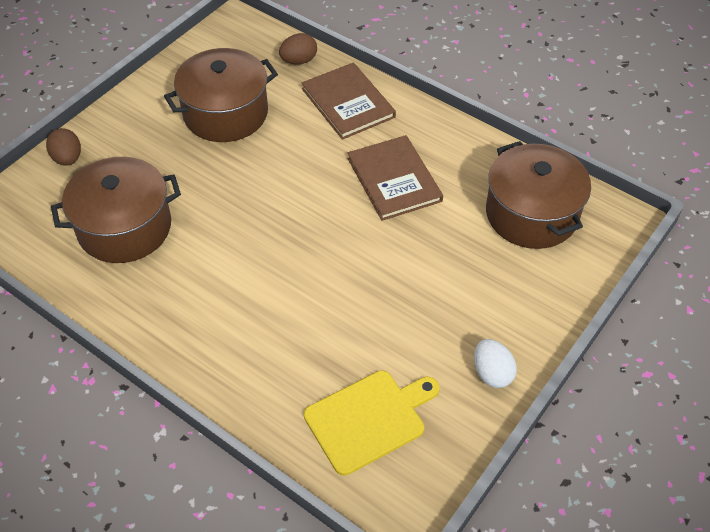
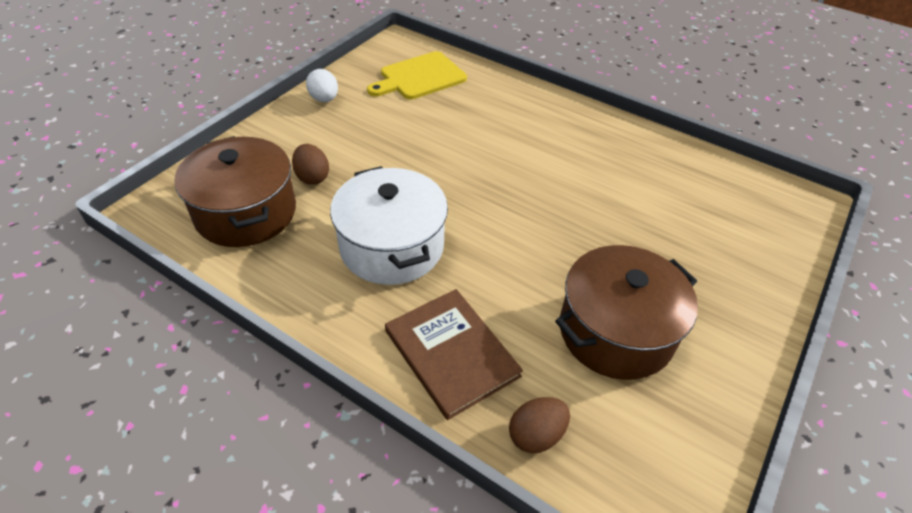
camera: 175 degrees right, 5 degrees down
(68, 159) = (774, 264): brown egg -> brown egg (312, 177)
(124, 227) = (665, 195): brown pot -> none
(394, 179) = (391, 246): brown book -> white pot

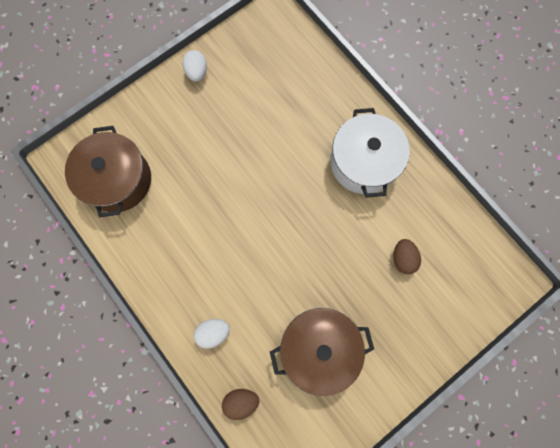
camera: 20 degrees right, 30 degrees up
(312, 177) = (168, 157): brown egg -> brown egg (403, 258)
(391, 246) = (203, 237): white pot -> white pot (363, 162)
(419, 77) = (277, 63): yellow cutting board -> none
(451, 353) = (213, 332): brown book -> white egg

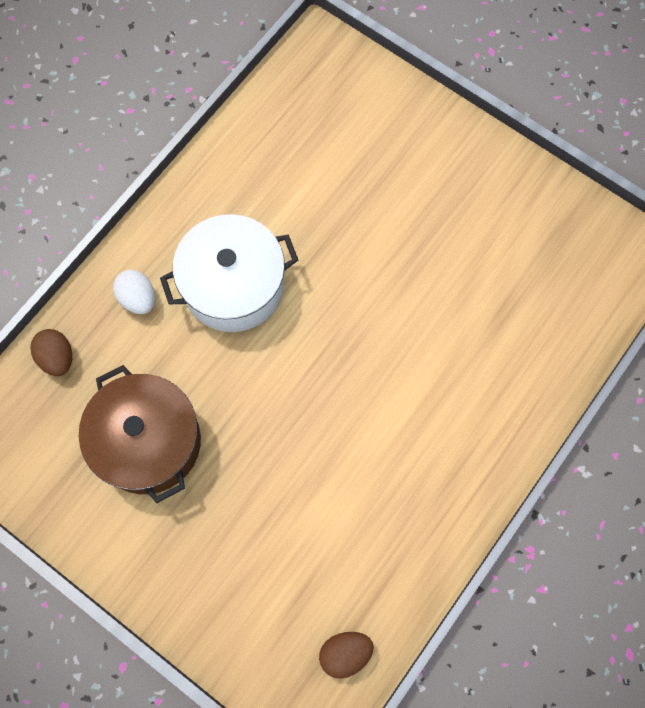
camera: 75 degrees right, 5 degrees down
(118, 180) = (313, 121): brown pot -> none
(197, 72) = (503, 172): white egg -> none
(363, 162) = (439, 442): white pot -> white pot (233, 286)
(403, 258) = (306, 534): brown egg -> brown egg (345, 653)

